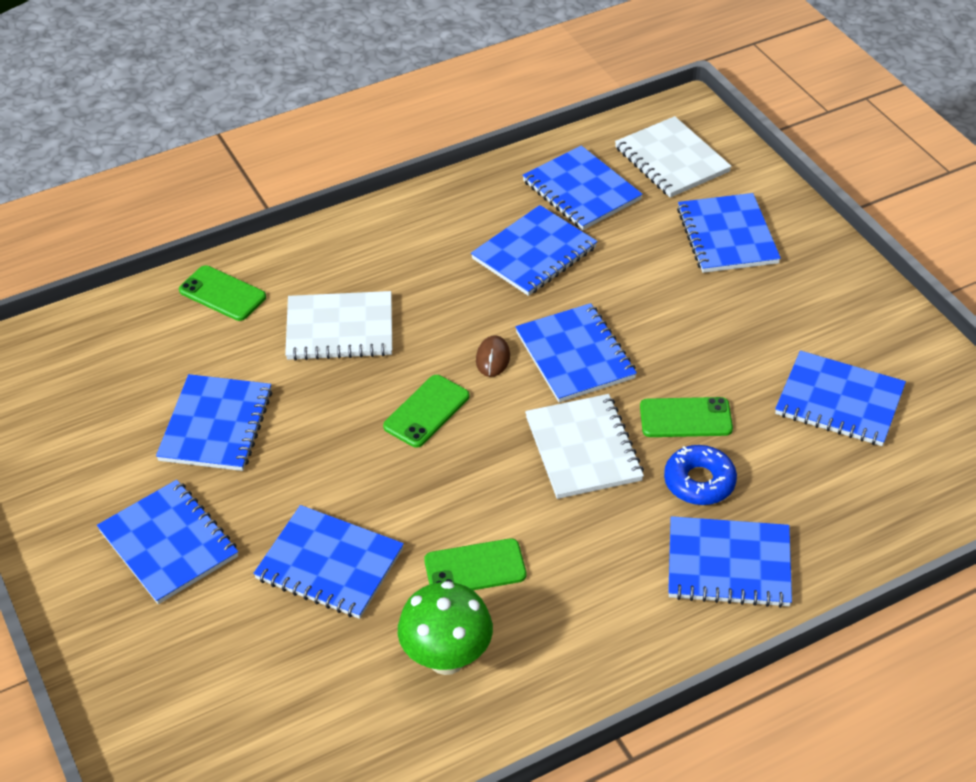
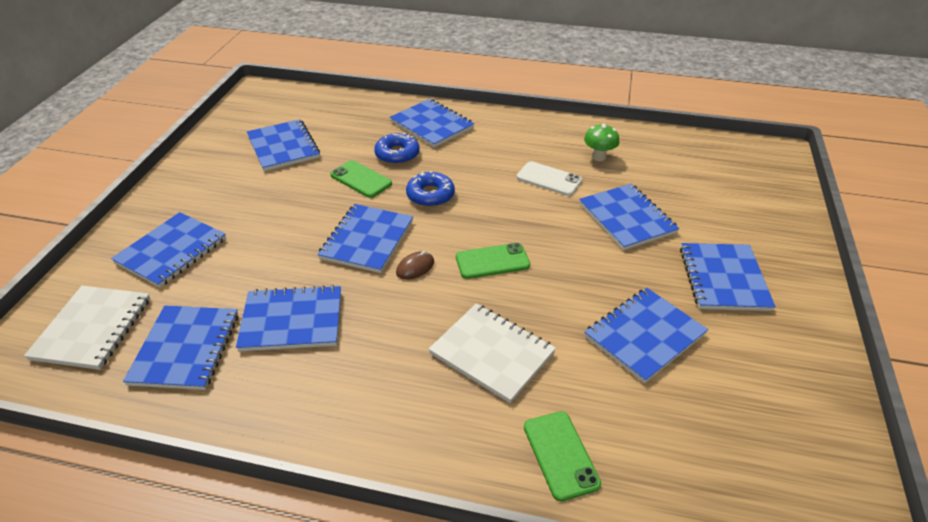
camera: 140 degrees left, 5 degrees down
(446, 658) = (599, 157): green mushroom -> green mushroom, size x0.64
(475, 568) = (549, 179): green phone -> white phone
(583, 449) = (430, 195): white notebook -> blue donut

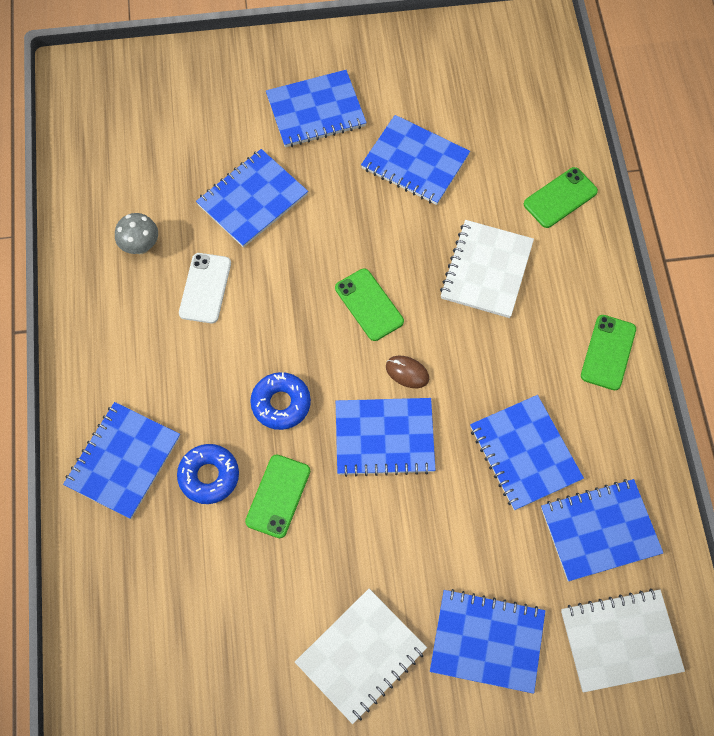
camera: 110 degrees left, 25 degrees up
(223, 190) = (361, 656): none -> white notebook
(283, 147) = (240, 635): blue notebook -> none
(346, 425) = (608, 352): none -> green phone
(599, 157) = (141, 246): green mushroom -> grey mushroom

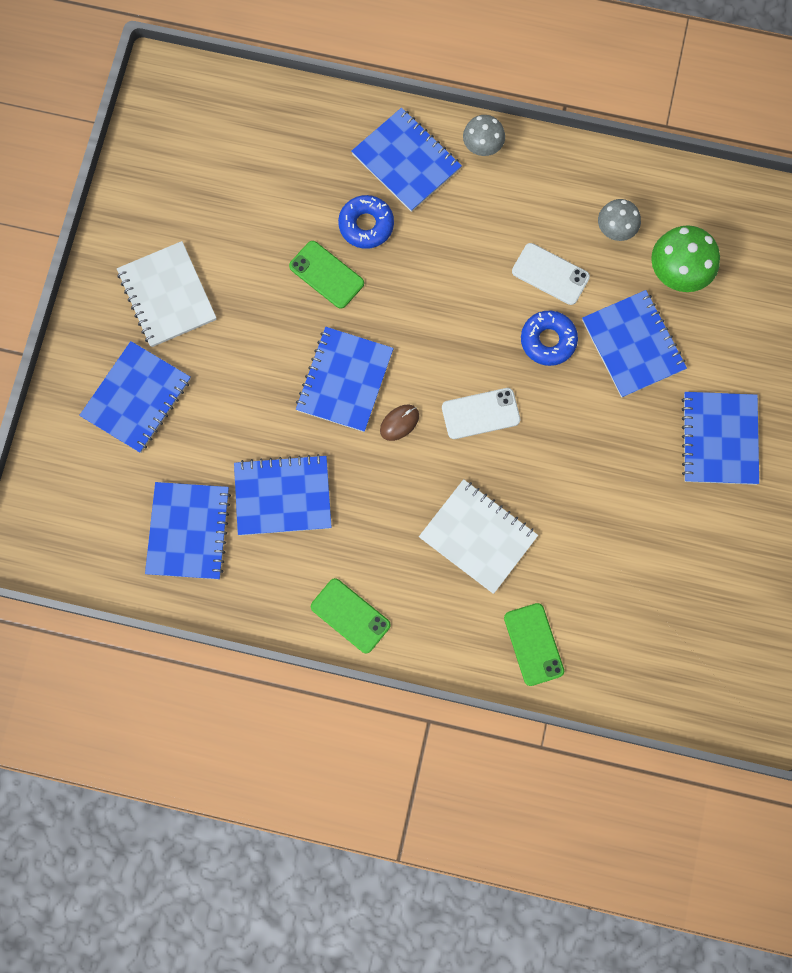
camera: 110 degrees right, 10 degrees up
(85, 392) = (482, 147): none -> grey mushroom
(169, 184) = (677, 274): none -> green mushroom
(281, 403) = (410, 304): blue donut -> blue donut (548, 340)
(369, 305) = (480, 413): green phone -> white phone
(415, 162) = (625, 515): blue notebook -> none
(620, 640) = (91, 506): white notebook -> none

